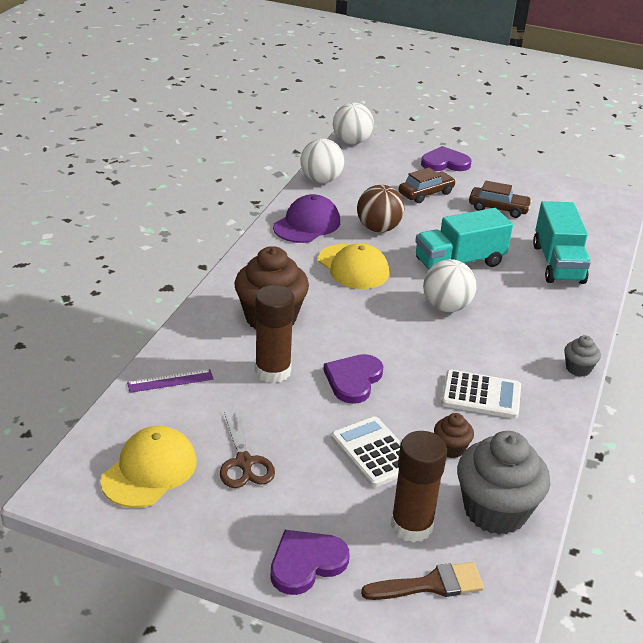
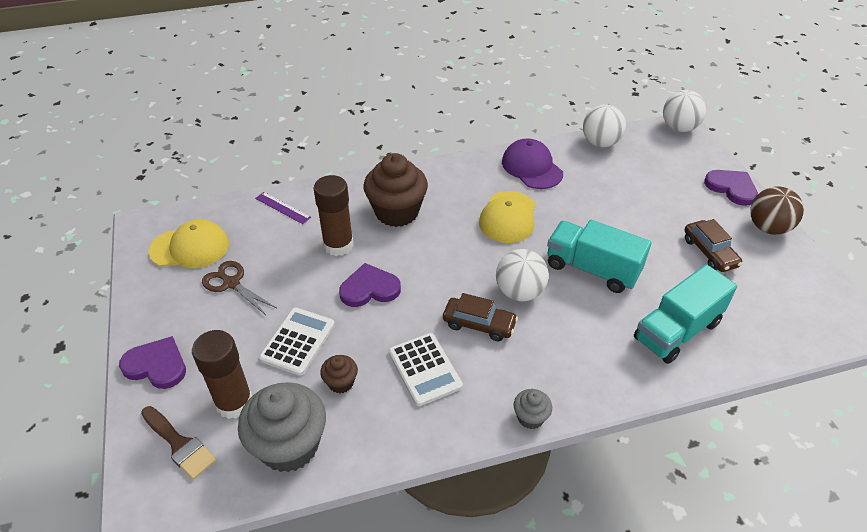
camera: 55 degrees right, 10 degrees up
(244, 462) = (231, 283): brown scissors -> brown scissors turned 90 degrees clockwise
(307, 224) = (531, 167): purple cap -> purple cap turned 120 degrees counterclockwise
(378, 228) = (577, 203): brown ball -> brown ball (768, 228)
(426, 193) = (666, 201): brown car -> brown car (479, 324)

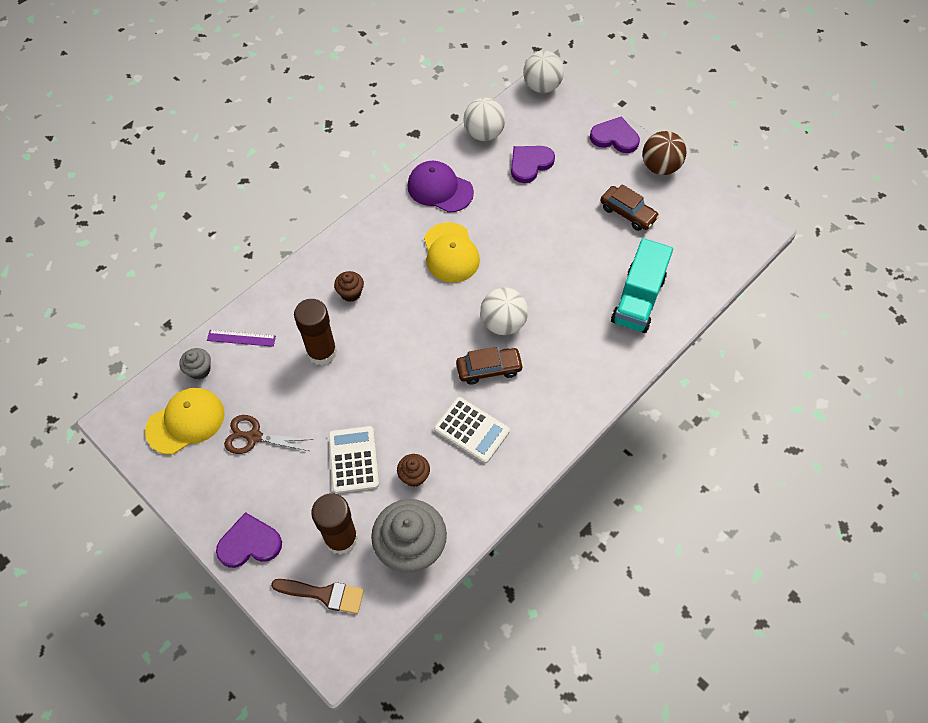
camera: 30 degrees left, 15 degrees up
(369, 288) = (379, 381): purple heart -> purple heart (530, 164)
(397, 212) = (350, 293): brown cupcake -> brown cupcake, size x0.47
(530, 417) = (573, 428): grey cupcake -> grey cupcake (199, 370)
(592, 269) = (547, 273): turquoise truck -> none

